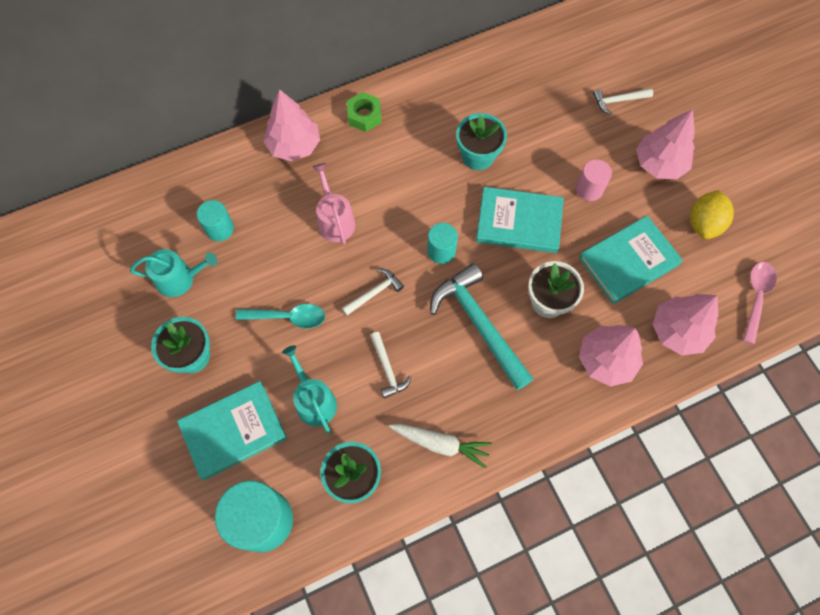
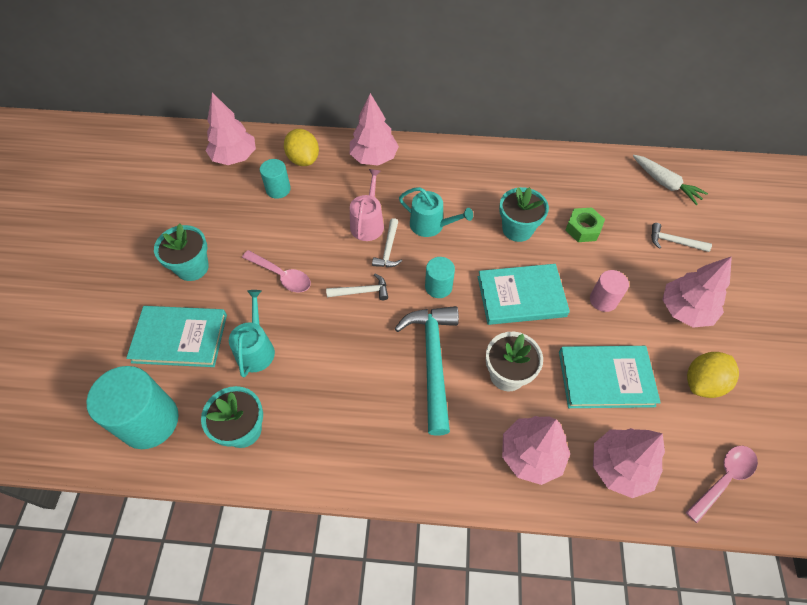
camera: 30 degrees right, 10 degrees down
(146, 215) = (234, 157): none -> pink tree
(180, 279) = (225, 209): turquoise watering can -> turquoise watering can (431, 225)
(223, 182) = (303, 159): none -> yellow lemon
(288, 317) = (281, 276): turquoise spoon -> pink spoon
(364, 116) = (442, 160): green nut -> green nut (583, 228)
(387, 369) = (331, 356): white hammer -> white hammer (388, 249)
(441, 444) = (333, 443): white carrot -> white carrot (665, 183)
(519, 222) = (521, 296): turquoise book -> turquoise book turned 45 degrees counterclockwise

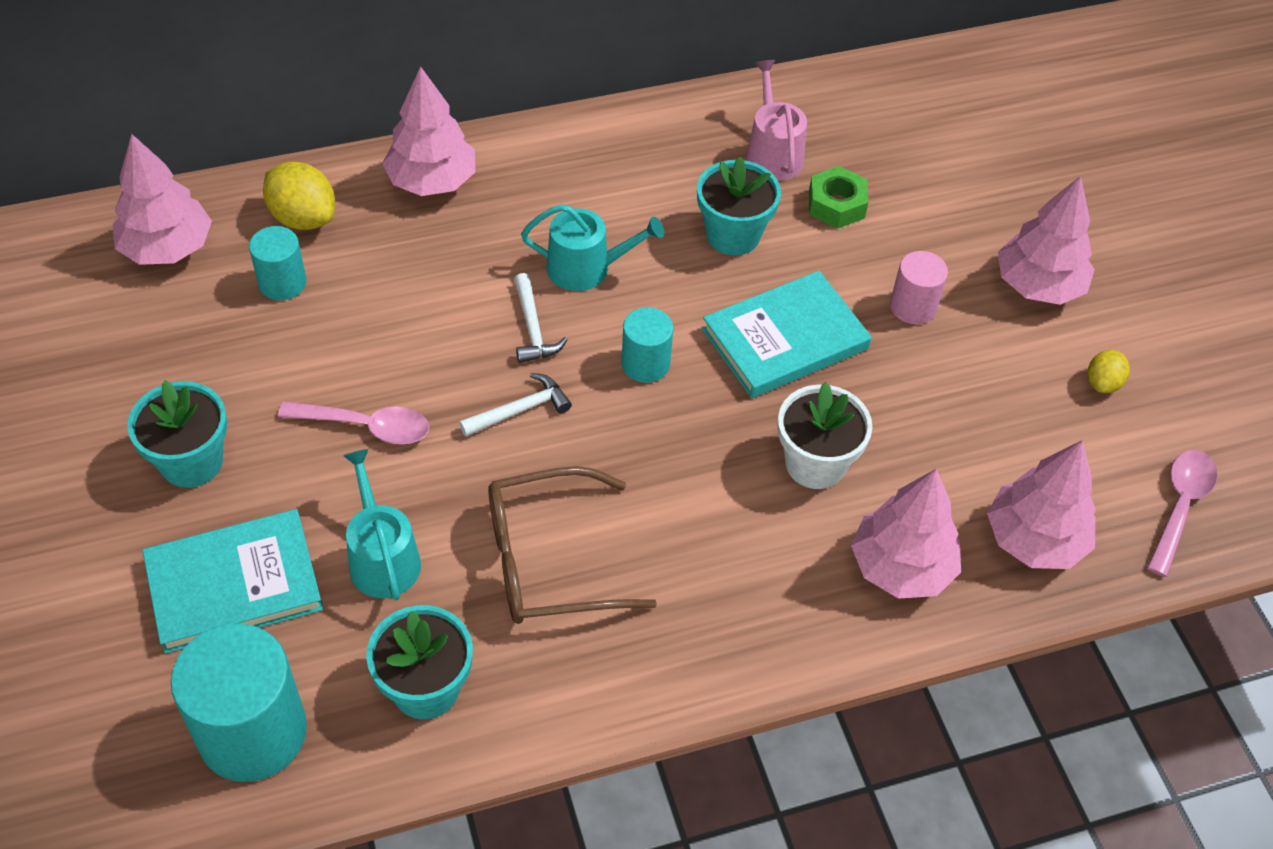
camera: 25 degrees left, 5 degrees down
(337, 380) = (548, 561): none -> brown glasses
(368, 223) = (476, 295): pink watering can -> pink watering can (772, 153)
(433, 361) = (690, 481): turquoise hammer -> none
(605, 378) = (963, 421): turquoise book -> none
(665, 183) = (934, 98): white carrot -> none
(674, 242) = (982, 186): white hammer -> none
(703, 383) = (1102, 383): yellow lemon -> yellow lemon, size x0.58

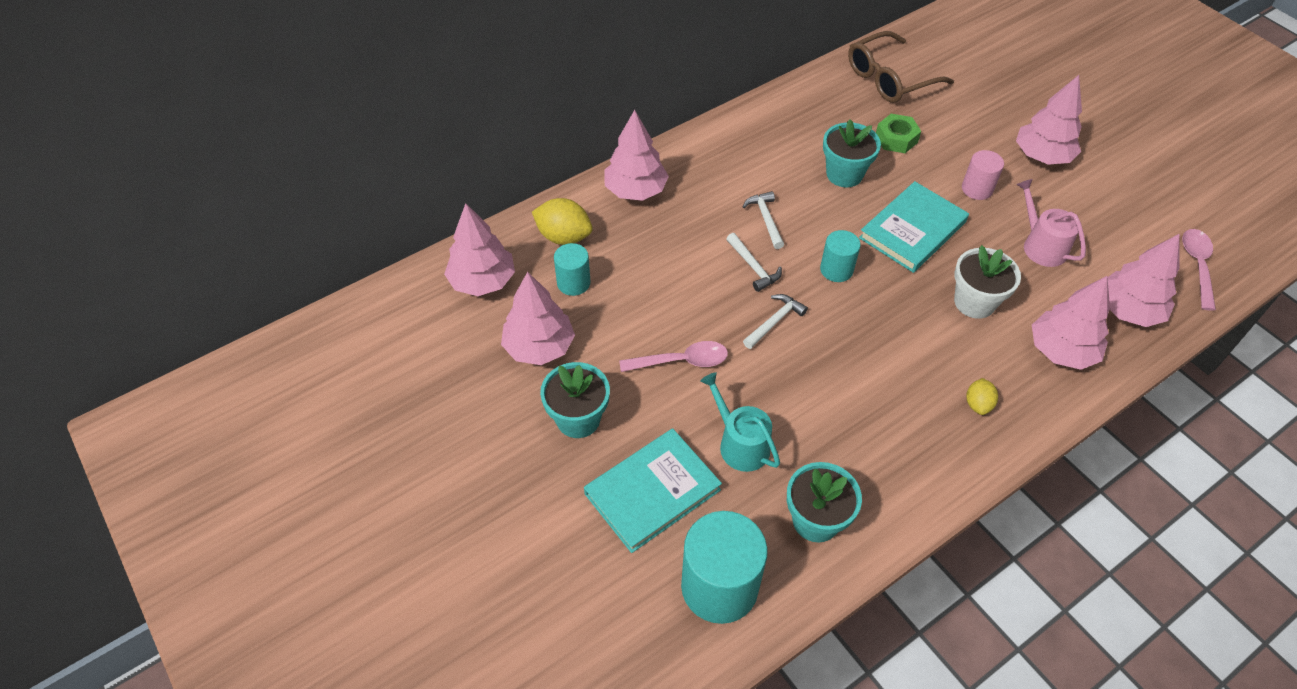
camera: 15 degrees left, 0 degrees up
(193, 354) = (539, 347): none -> pink tree
(548, 561) = (847, 413): brown glasses -> brown glasses (889, 78)
(587, 268) = (766, 219): turquoise watering can -> white hammer
(772, 153) = (839, 117): pink watering can -> pink watering can (1041, 245)
(1102, 383) = (1112, 204): yellow lemon -> yellow lemon (978, 404)

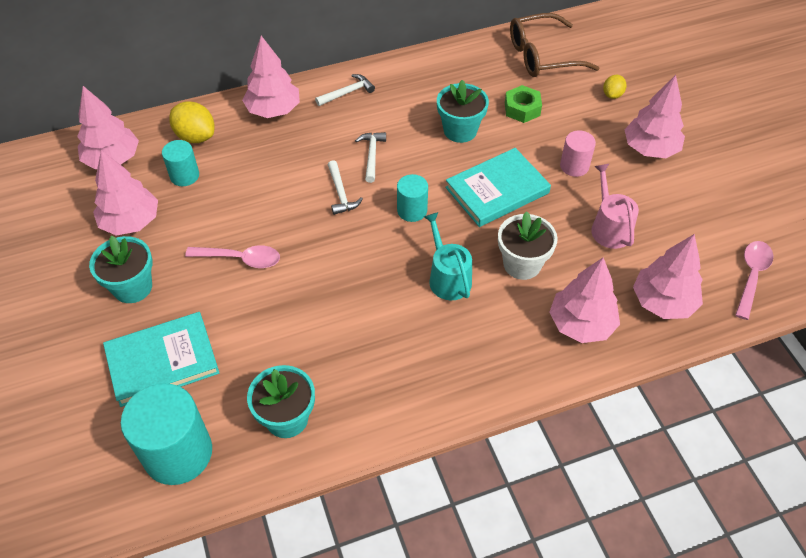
camera: 15 degrees right, 0 degrees up
(740, 443) = (255, 338): turquoise watering can -> turquoise watering can (447, 277)
(774, 321) = (336, 243): white hammer -> white hammer (347, 93)
(978, 404) = (480, 353): yellow lemon -> yellow lemon (612, 95)

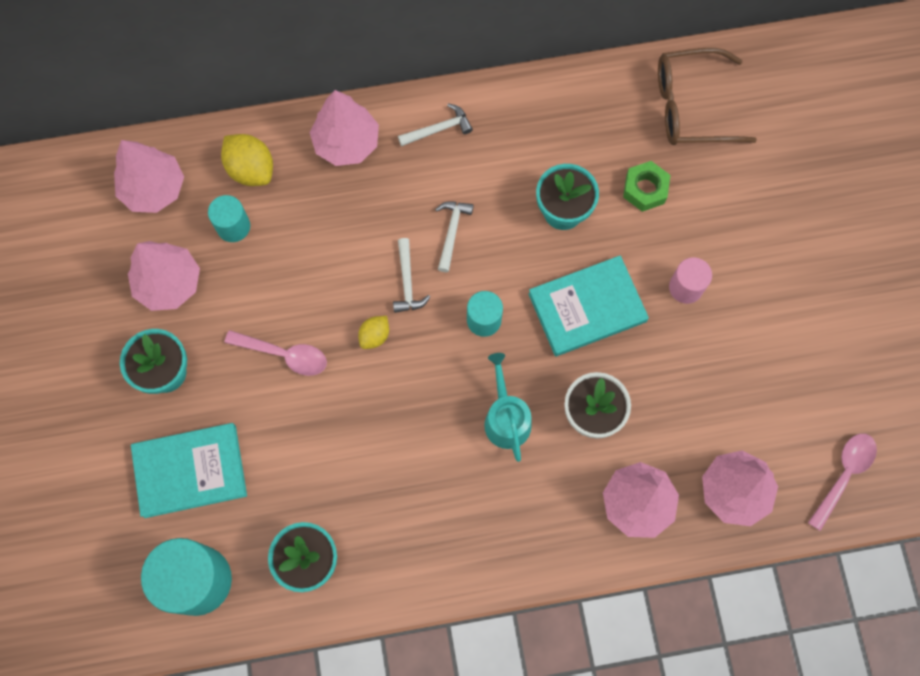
camera: 10 degrees right, 20 degrees up
(609, 227) = (702, 382): pink watering can -> none
(612, 95) = (761, 185): yellow lemon -> yellow lemon (374, 336)
(650, 149) = (783, 277): pink tree -> none

